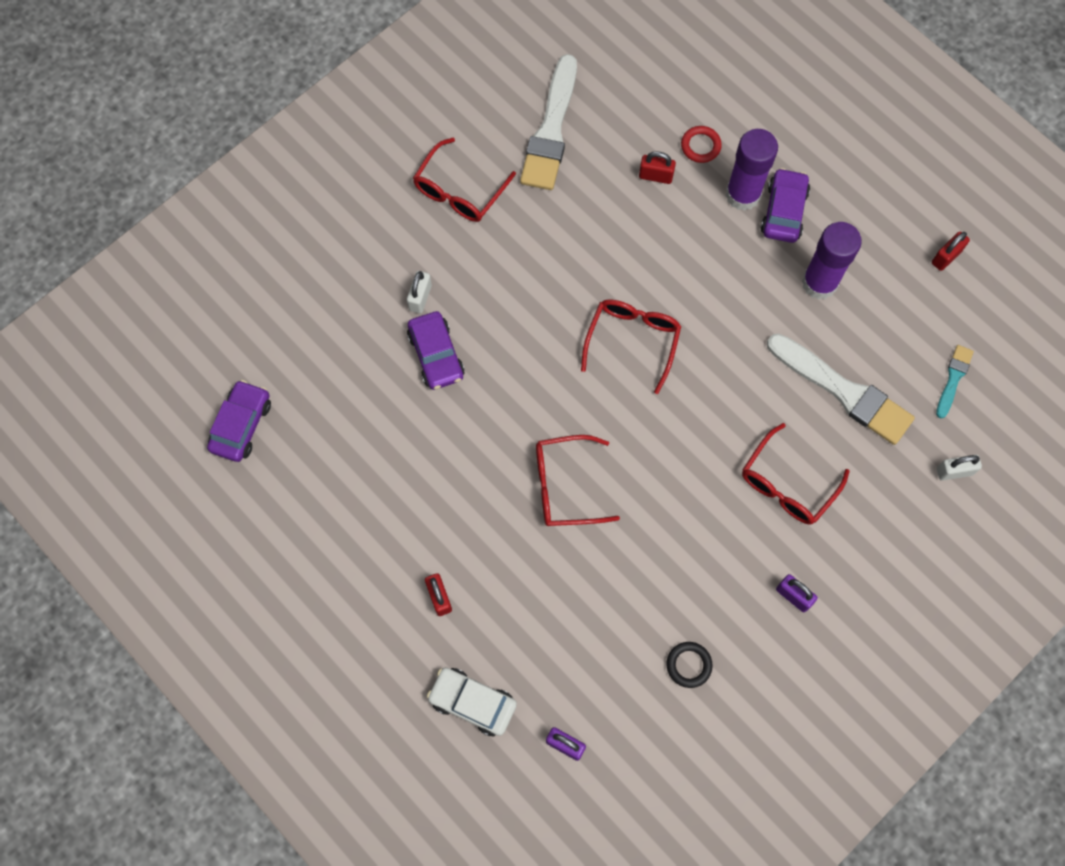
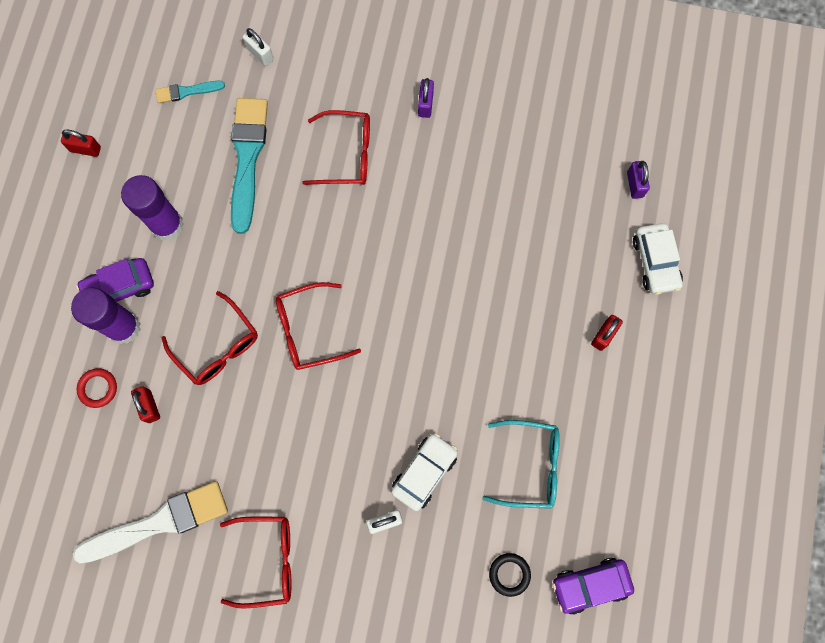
camera: 125 degrees left, 5 degrees up
(375, 446) = (530, 465): none -> turquoise glasses
(436, 355) = (424, 472): purple car -> white car
(565, 486) = (458, 303): red glasses -> red glasses (217, 346)
(688, 665) = (522, 141): black ring -> black ring (509, 574)
(844, 391) = (247, 158): white brush -> turquoise brush

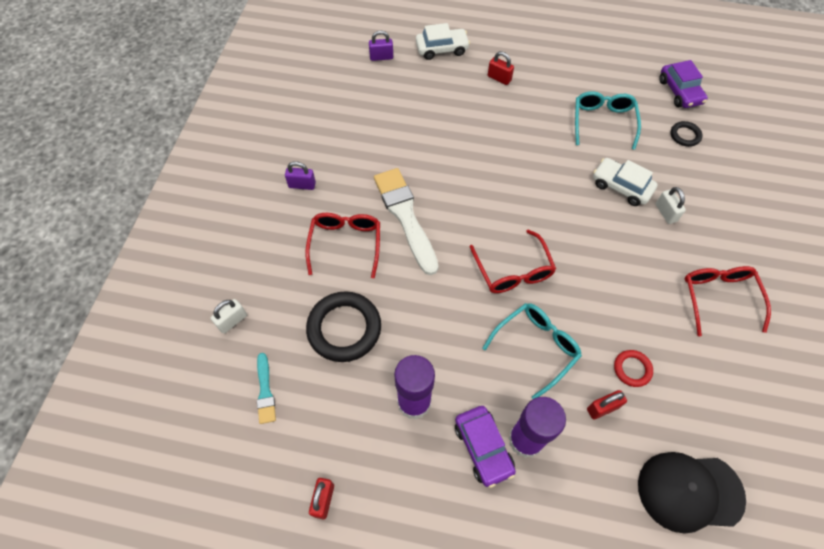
camera: 90 degrees left, 15 degrees down
(64, 478) = (689, 491): none -> black cap
(98, 388) = (592, 462): red ring -> red ring (632, 369)
(159, 522) = (710, 392): white brush -> white brush (405, 216)
(217, 346) = (536, 347): red glasses -> turquoise glasses
(247, 158) = (344, 328): turquoise brush -> black ring

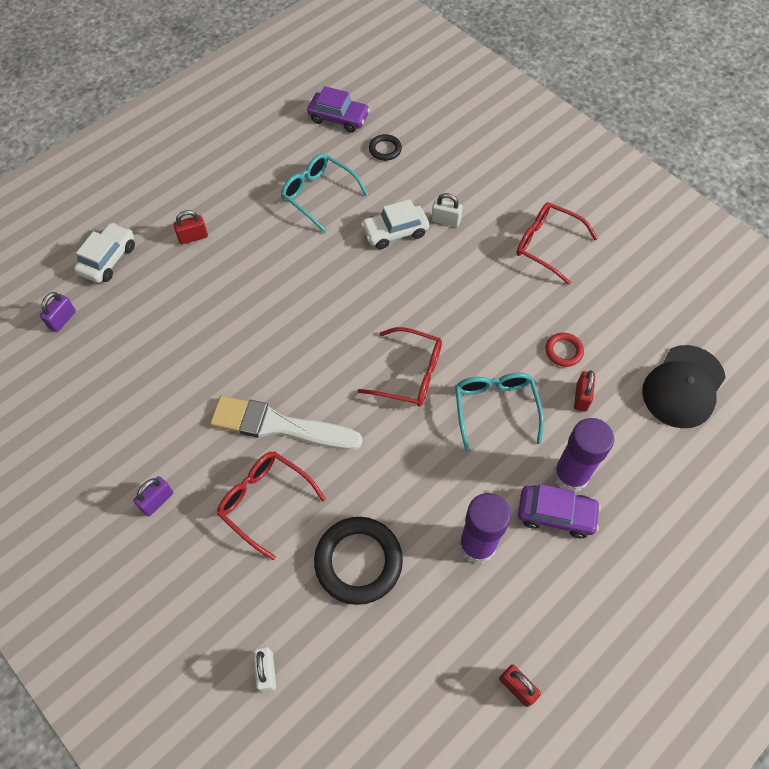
camera: 55 degrees left, 0 degrees up
(265, 391) = (371, 681): turquoise brush -> none

